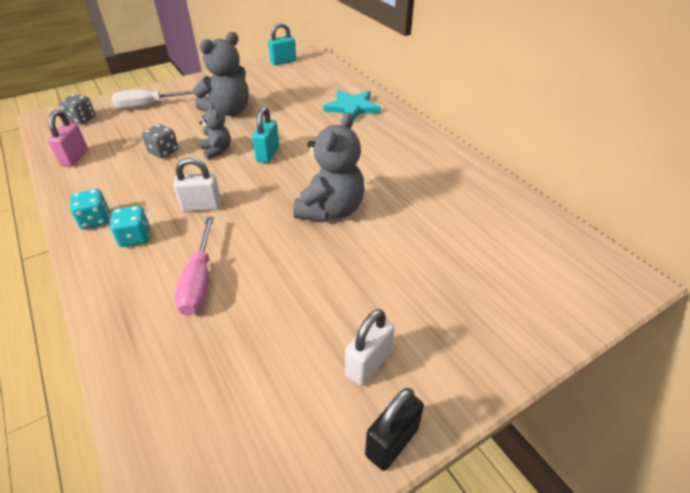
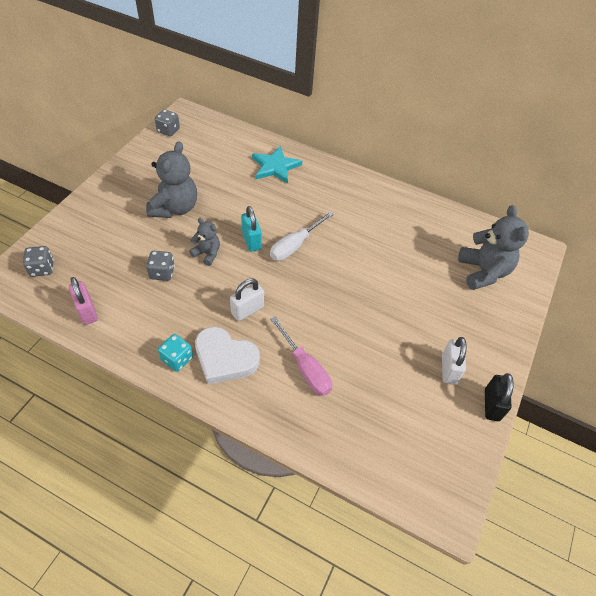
camera: 35 degrees left, 10 degrees up
(135, 237) = (225, 358): turquoise dice -> white heart
(148, 105) = (92, 228): white screwdriver -> white screwdriver (295, 245)
(283, 62) = (168, 130): turquoise padlock -> grey dice
(331, 210) = (341, 272): grey teddy bear -> grey teddy bear (483, 272)

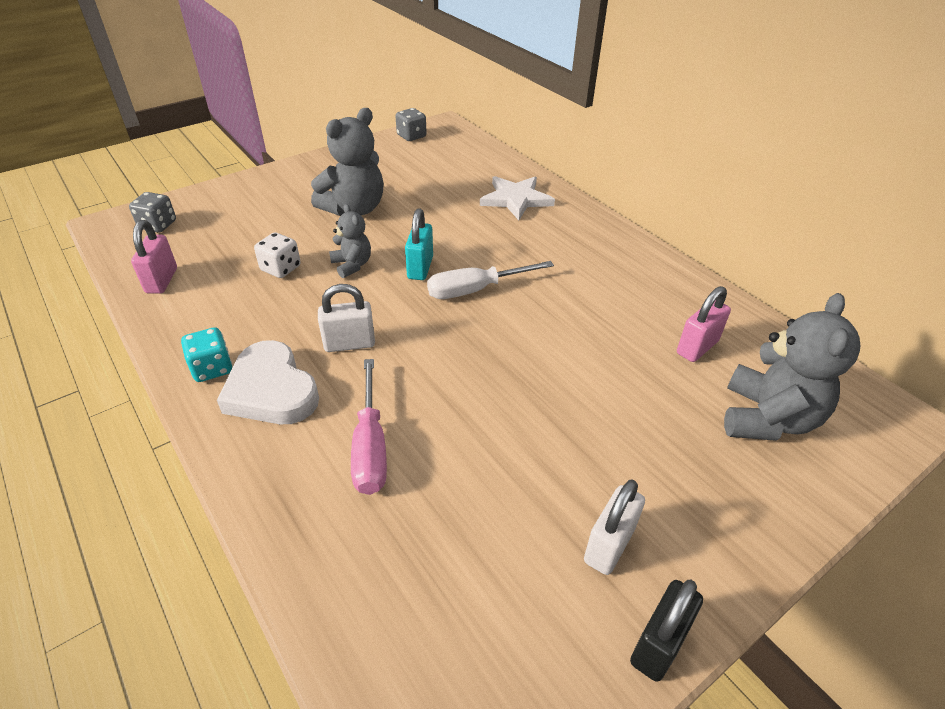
camera: 30 degrees right, 10 degrees down
(162, 273) = (281, 268): grey dice -> white dice
(275, 166) = (516, 199): turquoise star -> white star
(432, 241) = (697, 347): none -> pink padlock

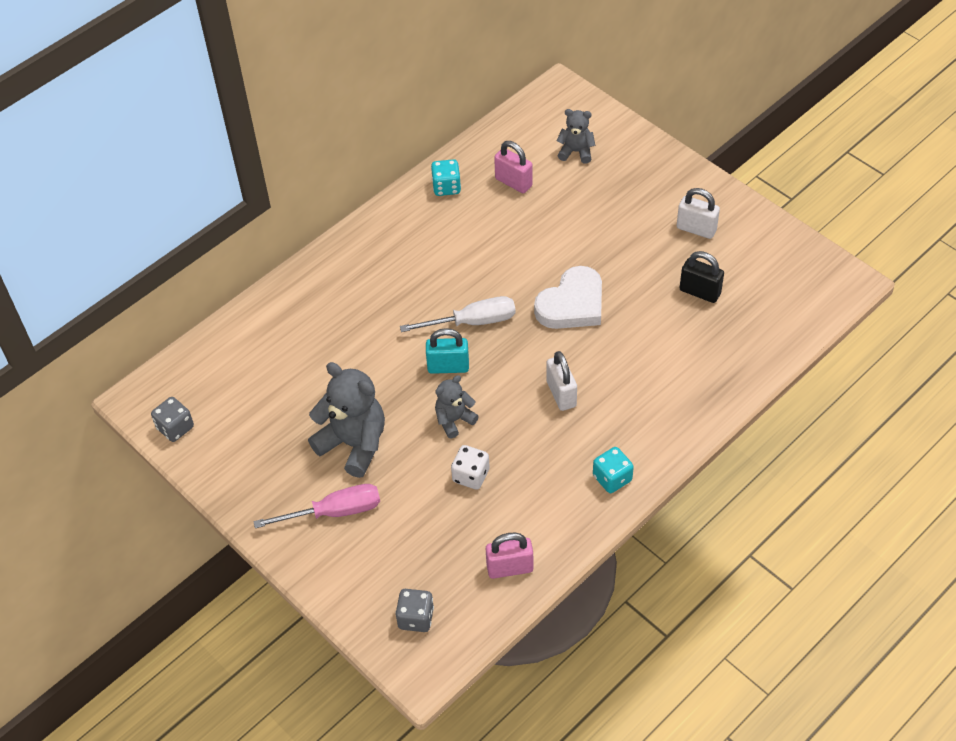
camera: 95 degrees left, 10 degrees up
(271, 390) = (624, 430): white heart -> white heart (572, 304)
(370, 446) = (659, 355): pink screwdriver -> pink screwdriver (334, 512)
(475, 290) = (472, 322): white screwdriver -> white screwdriver turned 75 degrees counterclockwise
(516, 199) = (315, 309): white star -> none
(658, 644) = (747, 209): black padlock -> black padlock (700, 292)
(683, 292) = (446, 187): none -> turquoise dice
(767, 418) = (576, 152): grey teddy bear -> grey teddy bear, size x0.55

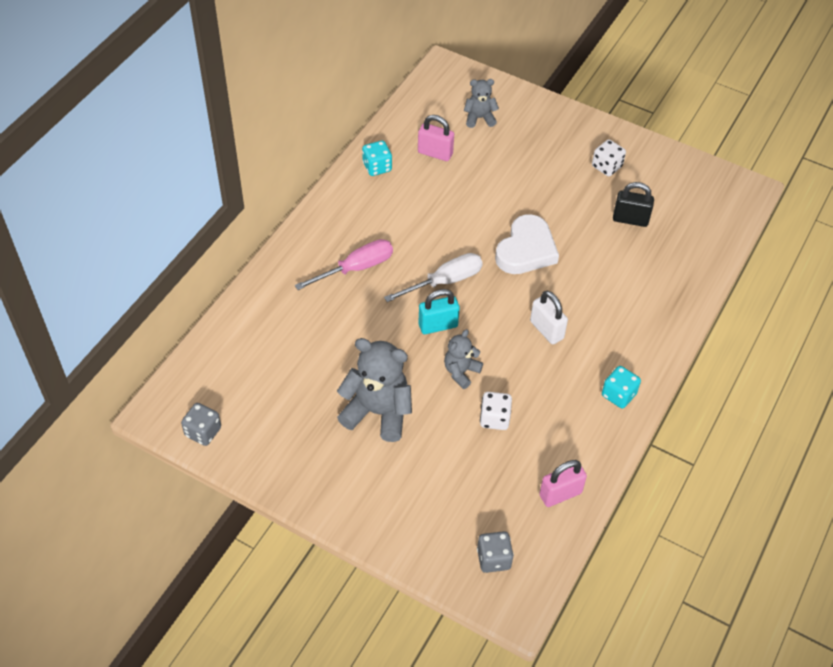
camera: 20 degrees left, 0 degrees up
(334, 512) = (383, 478): pink screwdriver -> pink screwdriver (356, 268)
(696, 229) = (606, 167): white padlock -> white dice

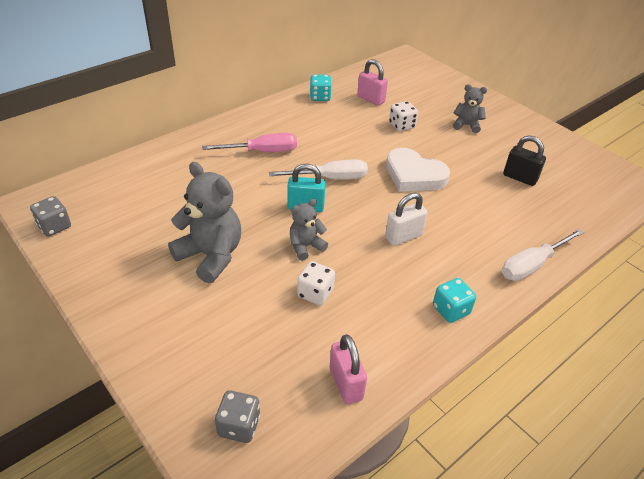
camera: 20 degrees right, 10 degrees down
(479, 118) = (418, 88): grey teddy bear -> grey teddy bear (466, 125)
(526, 250) = (414, 175): white heart -> white heart turned 75 degrees clockwise
(546, 330) = (403, 237): white padlock -> white padlock turned 75 degrees clockwise
(560, 494) = (346, 384): pink padlock -> pink padlock turned 75 degrees clockwise
(606, 167) = (512, 139): white dice -> white dice (401, 125)
(672, 323) = (532, 265): none -> white screwdriver

